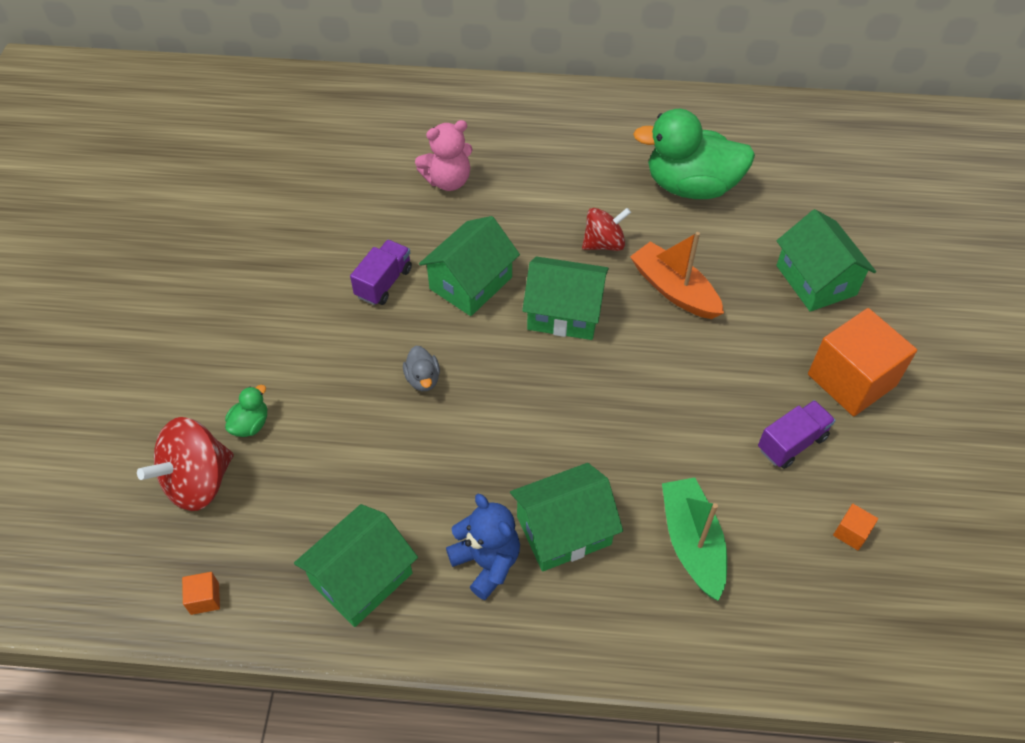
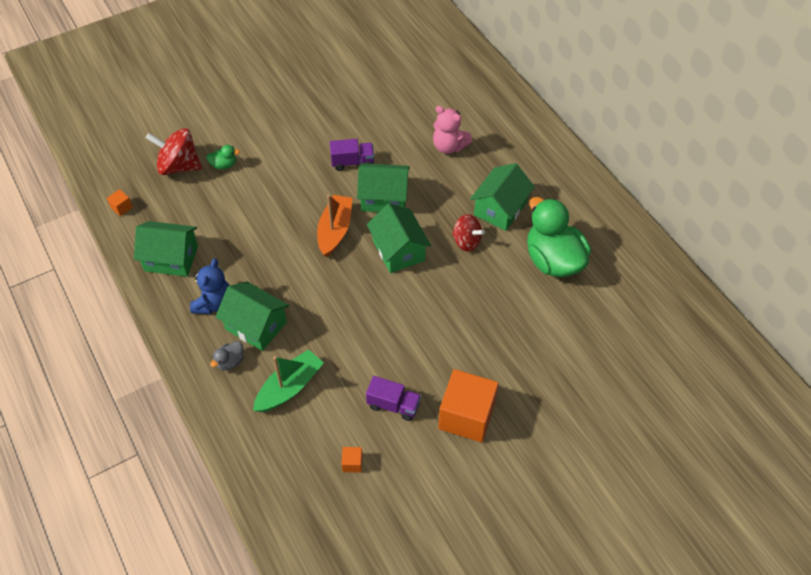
camera: 55 degrees right, 0 degrees up
(423, 379) = (303, 215): grey duck -> grey duck (230, 362)
(674, 290) = (460, 293): orange boat -> orange boat (335, 230)
(816, 280) = (533, 362): green house -> green house (500, 209)

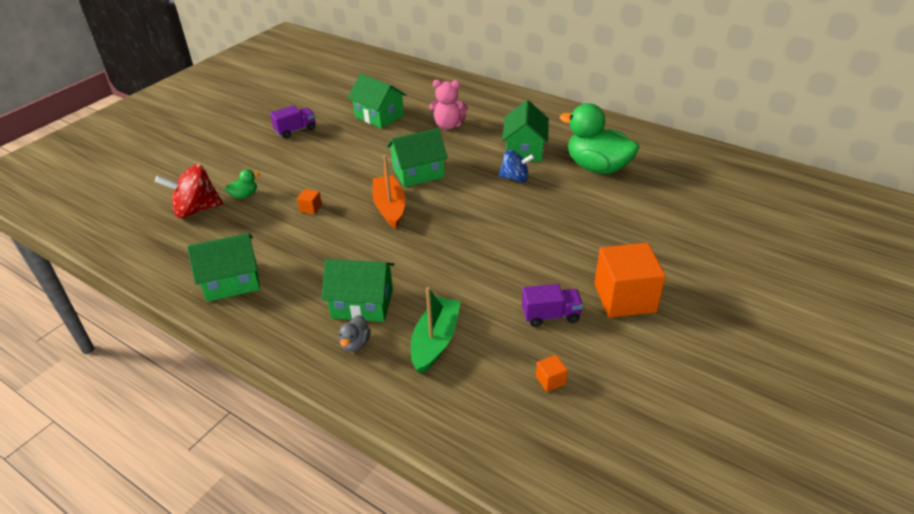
camera: 25 degrees left, 15 degrees down
(121, 207) = (150, 259): orange cube -> orange cube (310, 208)
(214, 303) = (304, 301): blue teddy bear -> none
(352, 162) = (370, 158): purple truck -> purple truck (295, 130)
(398, 250) = (460, 202): green house -> green house (379, 116)
(466, 241) = (515, 178): red spinning top -> blue spinning top

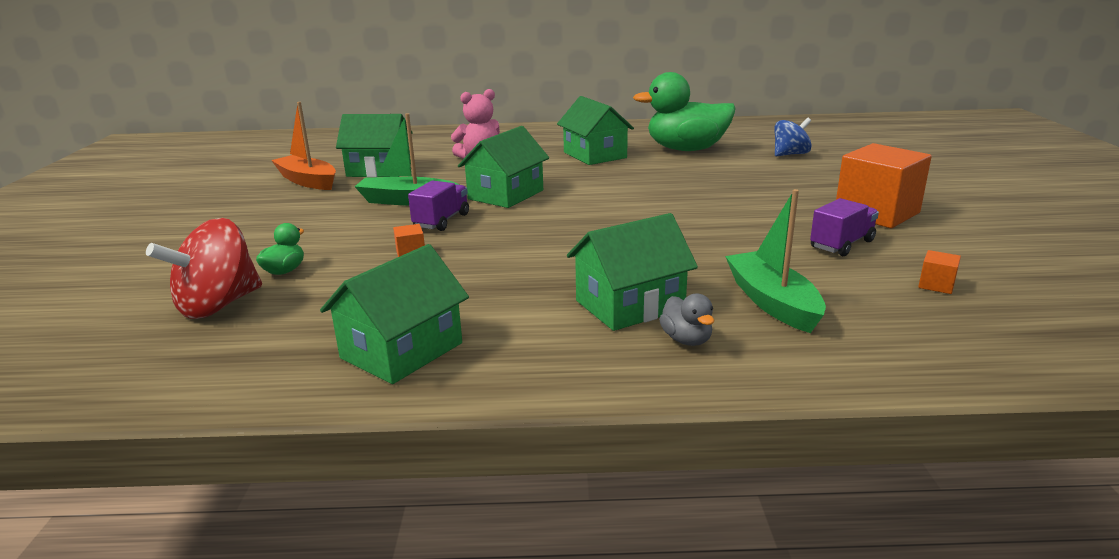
camera: 35 degrees left, 15 degrees down
(295, 130) = (275, 203): purple truck -> purple truck (441, 221)
(360, 156) = (406, 201): none -> green boat
(389, 207) = (518, 226): orange boat -> orange boat (307, 181)
(515, 178) = (621, 173): blue spinning top -> blue spinning top (790, 154)

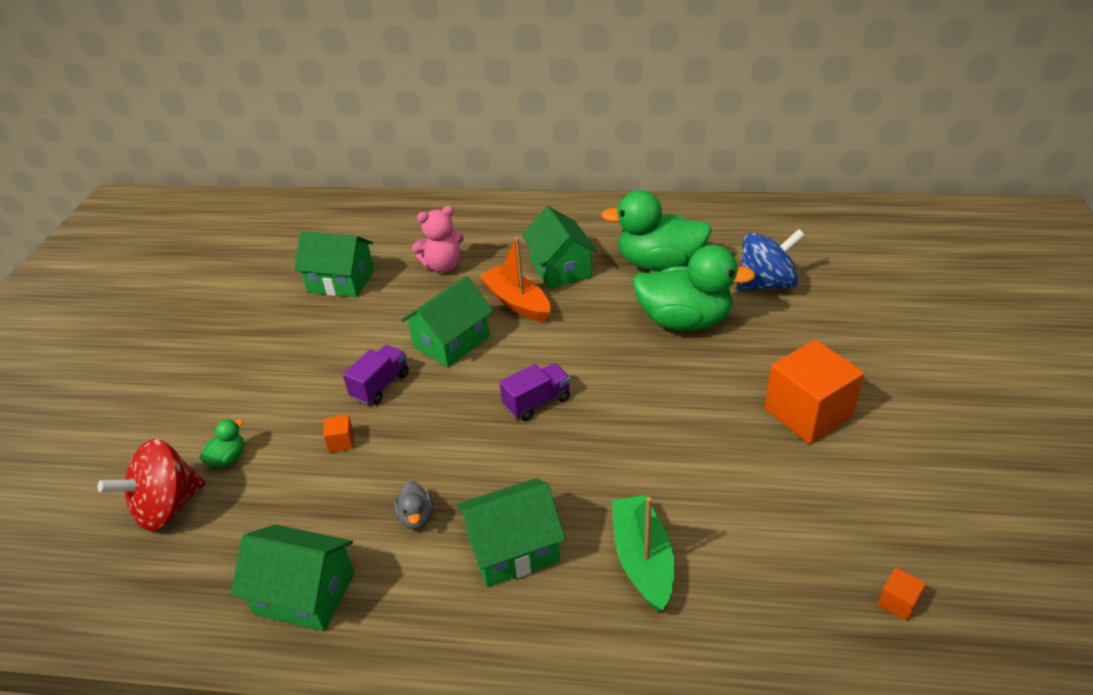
camera: 10 degrees right, 15 degrees up
(307, 181) = (270, 298): orange boat -> orange boat (517, 302)
(401, 350) = (305, 593): green house -> green house turned 60 degrees clockwise
(406, 201) = (355, 344): green boat -> none
(686, 340) = (546, 608): grey duck -> grey duck (416, 517)
(727, 174) = (684, 321): none -> green duck
(790, 154) = (766, 284): blue spinning top -> blue spinning top, size x1.51
(842, 244) = (747, 468): purple truck -> purple truck (537, 402)
(936, 285) = (808, 549): orange cube -> orange cube (898, 602)

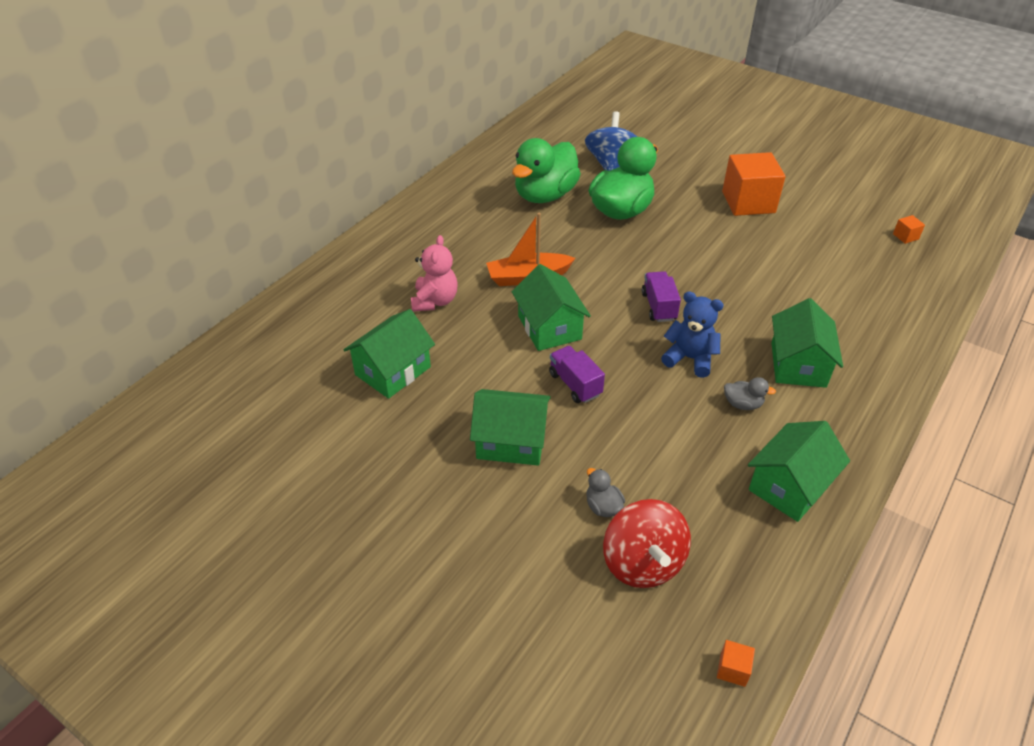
camera: 65 degrees left, 5 degrees up
(228, 458) = (603, 506): green duck -> grey duck
(341, 442) = (631, 426): orange cube -> orange cube (733, 669)
(466, 452) = (690, 358): none -> blue teddy bear
(560, 269) = (504, 241): green house -> green house (511, 441)
(642, 559) = (834, 312): green boat -> none

